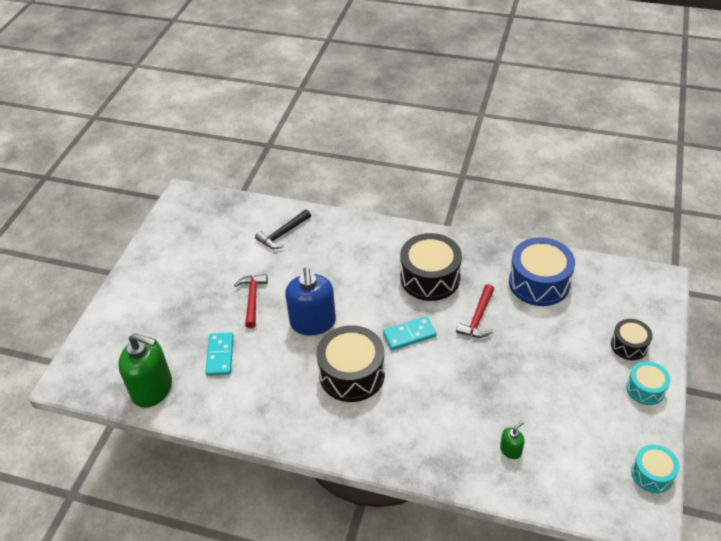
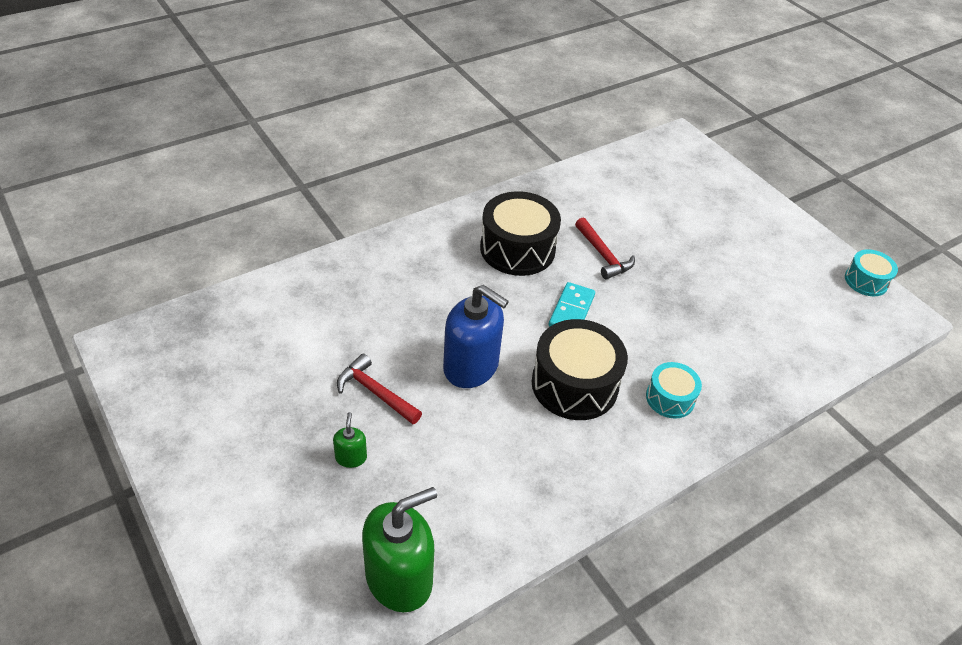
camera: 55 degrees left, 0 degrees up
(220, 355) = (424, 476): turquoise domino -> none
(282, 234) = (313, 305): black hammer -> none
(510, 450) = (772, 341): green soap dispenser -> green soap dispenser (351, 457)
(539, 283) = (606, 194): blue drum -> none
(629, 345) = (728, 199): black drum -> none
(645, 389) = (780, 223): turquoise drum -> turquoise drum (670, 398)

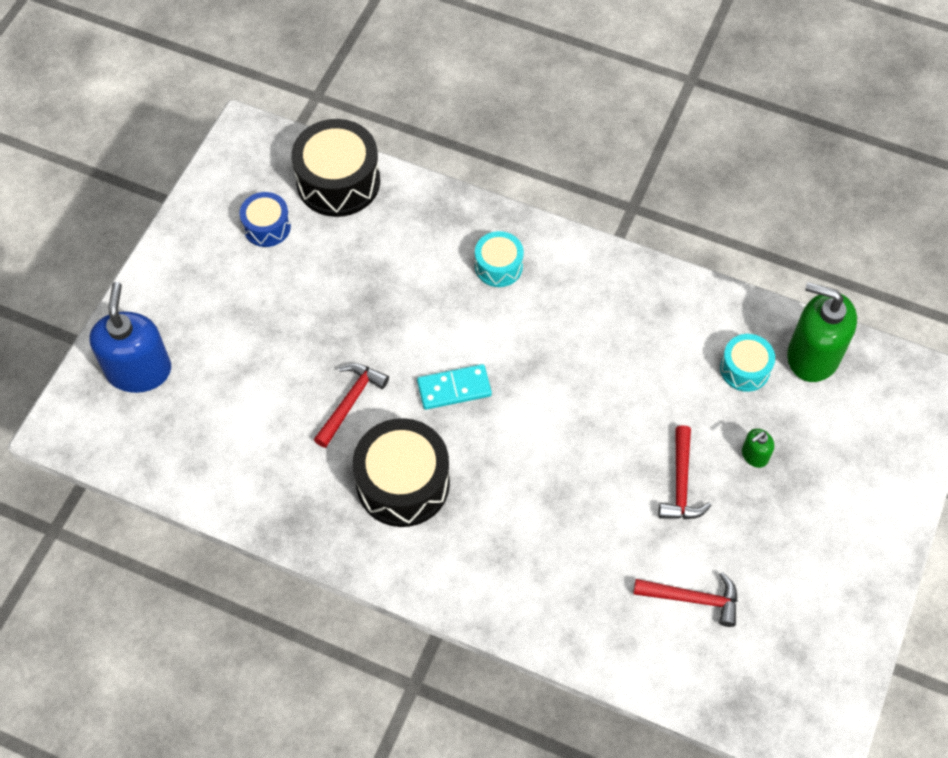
camera: 120 degrees left, 15 degrees up
(286, 342) = (693, 599): none -> red hammer
(471, 367) = (590, 429): blue soap dispenser -> blue soap dispenser (139, 370)
(574, 384) = (542, 340): black drum -> black drum (338, 181)
(796, 285) = (267, 227): none -> blue drum
(866, 281) = (216, 175): turquoise drum -> turquoise drum (744, 369)

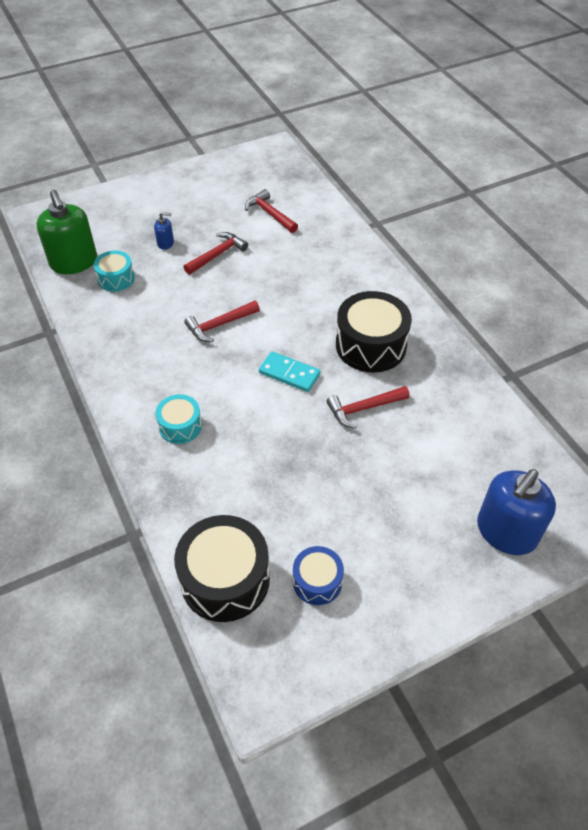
camera: 140 degrees left, 10 degrees down
(577, 393) = (219, 325): none -> red hammer
(754, 455) = (165, 243): green soap dispenser -> blue soap dispenser

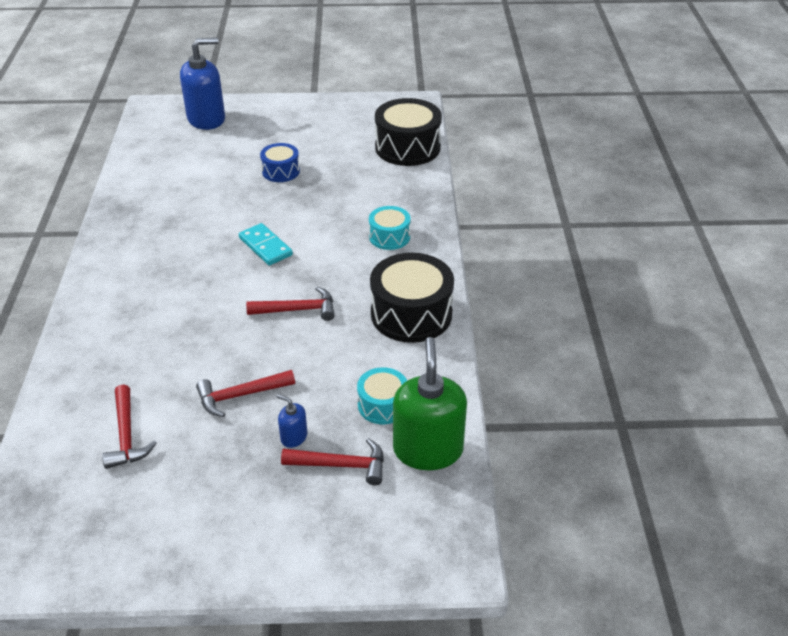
camera: 155 degrees left, 10 degrees down
(317, 581) = (348, 131): blue drum -> blue drum (281, 171)
(363, 409) = (228, 204): red hammer -> red hammer (341, 465)
(371, 345) = (171, 246): black drum -> black drum (411, 314)

